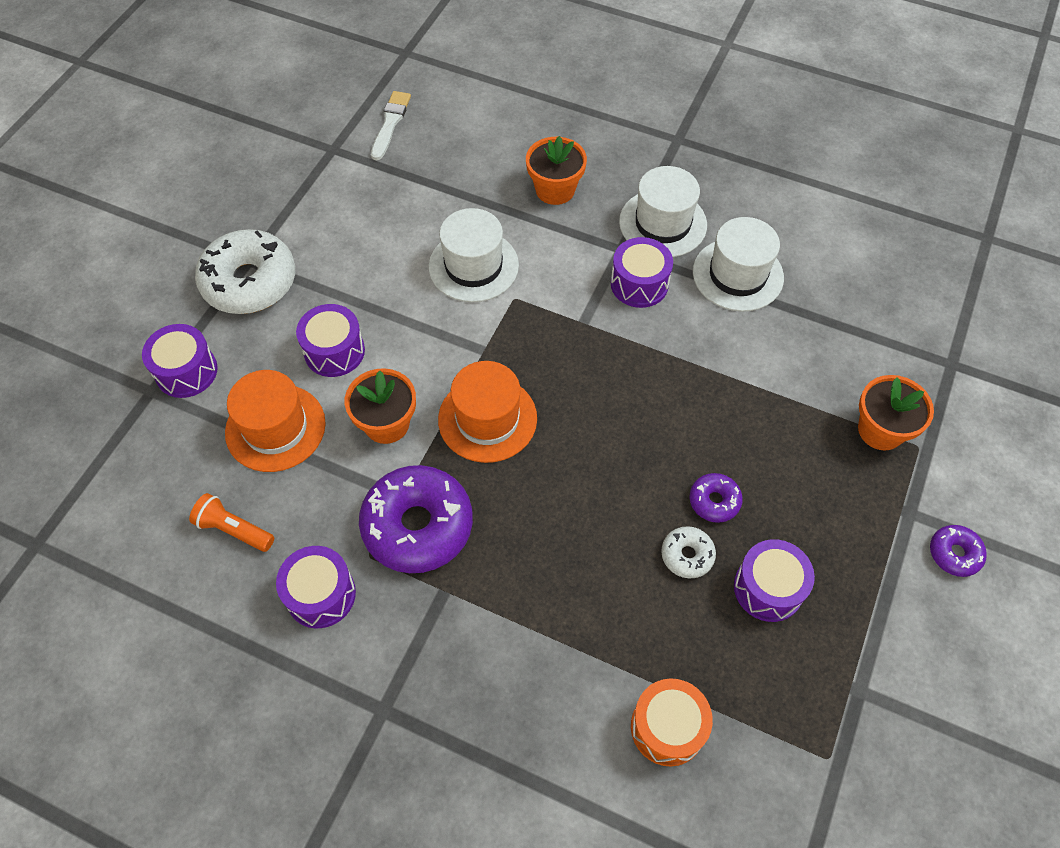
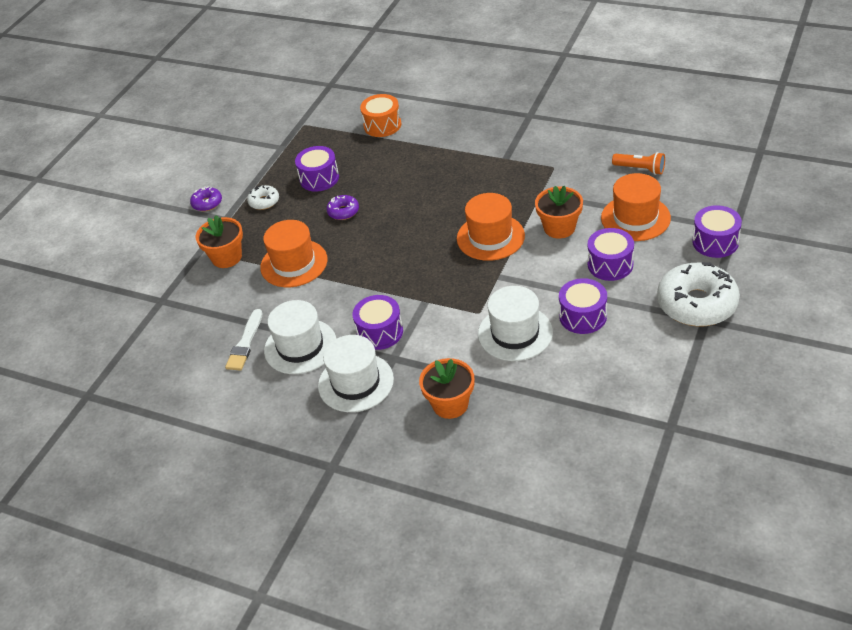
camera: 175 degrees left, 15 degrees down
(321, 594) = (576, 149): purple drum -> purple drum (583, 316)
(390, 123) = (621, 459): white brush -> white brush (245, 343)
(418, 525) = (527, 182): purple donut -> none
(687, 555) = (363, 186): white donut -> white donut (264, 201)
(774, 406) = (294, 263): none -> orange hat

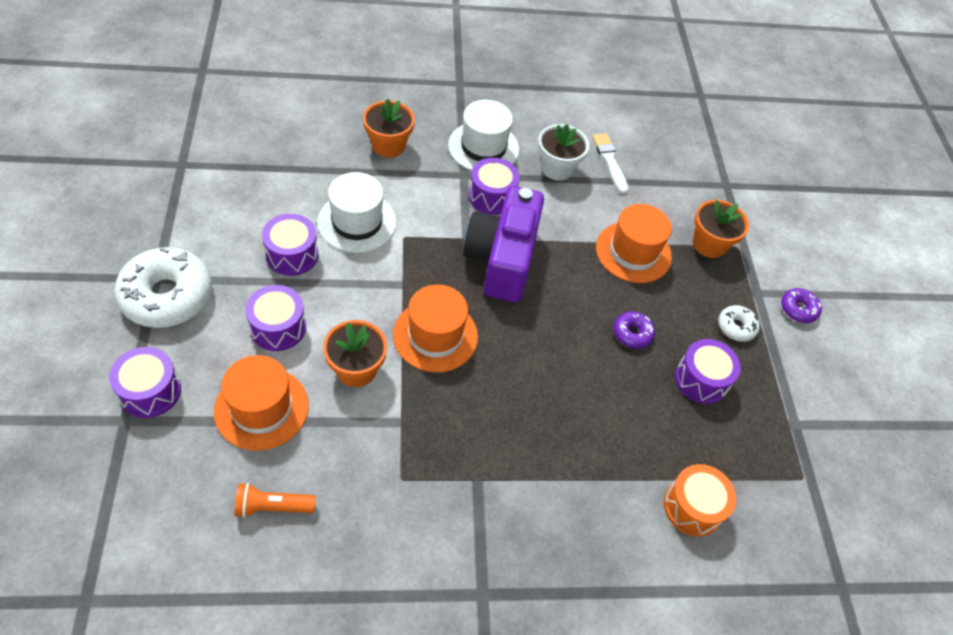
camera: 140 degrees right, 10 degrees up
(300, 346) = (557, 168): white hat -> white flower pot
(405, 279) = (502, 259): none -> purple camera

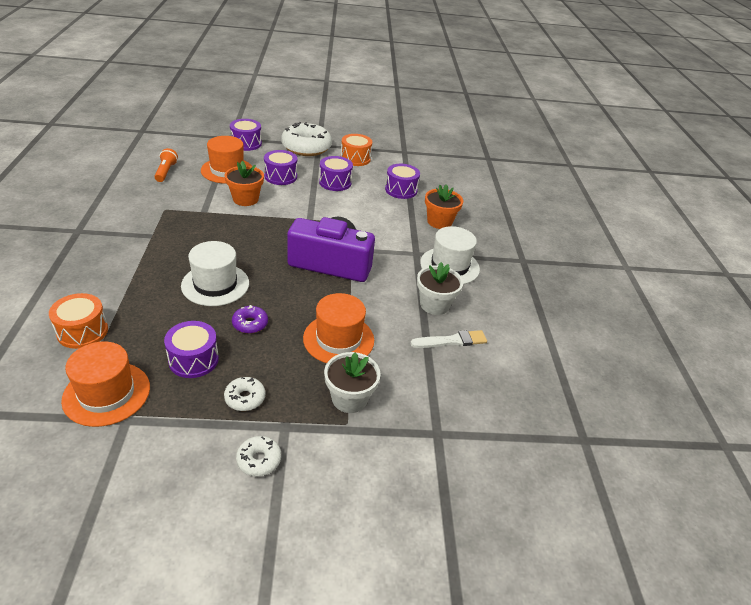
camera: 95 degrees right, 15 degrees down
(208, 228) = (355, 158): none -> orange drum
(357, 222) = (363, 205): white hat -> white hat (215, 284)
(435, 335) = (265, 229): orange hat -> orange hat (106, 393)
(491, 196) = (395, 265): purple drum -> purple drum (401, 190)
(709, 244) = (349, 398): orange flower pot -> white flower pot
(798, 309) = (259, 460): purple donut -> white donut

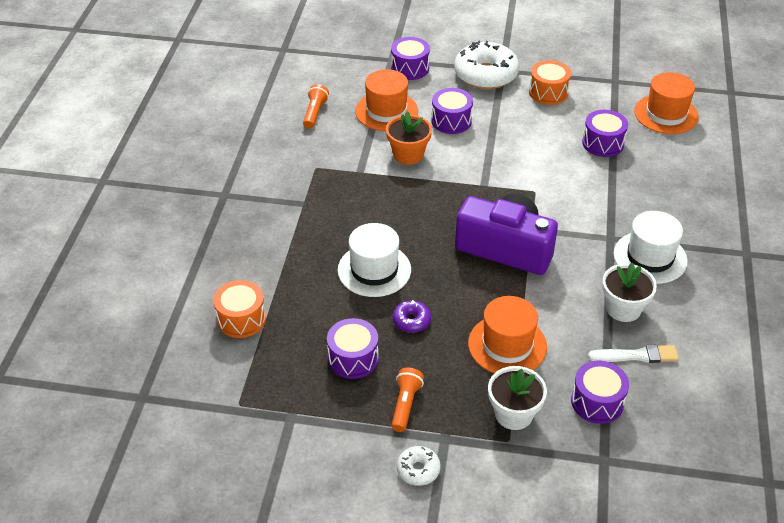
camera: 15 degrees right, 5 degrees up
(106, 393) = (270, 389): orange hat -> orange hat (666, 114)
(245, 398) = (405, 405): white donut -> orange flashlight
(335, 182) = (519, 130): purple drum -> purple drum (597, 402)
(439, 222) = (646, 193): orange flower pot -> none

